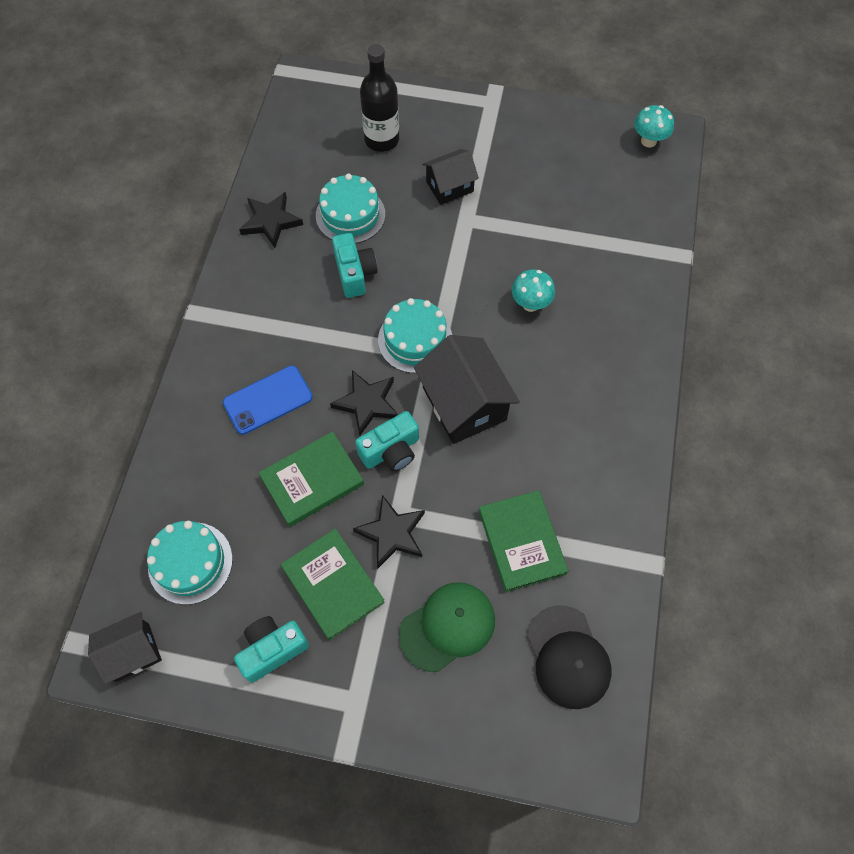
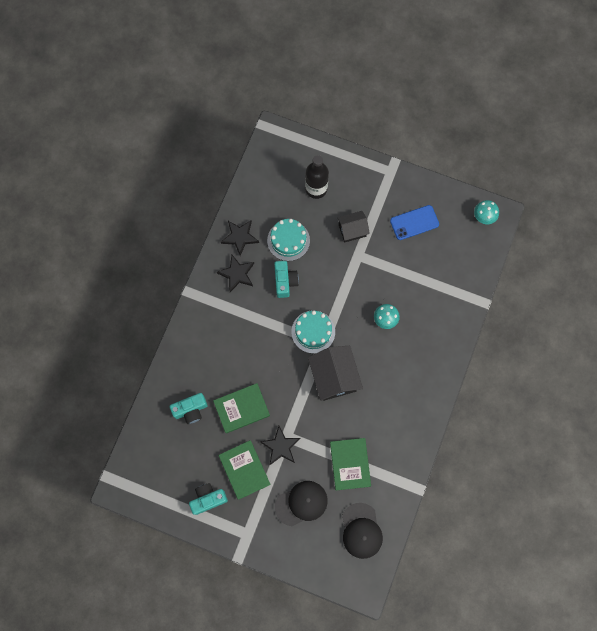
camera: 10 degrees right, 10 degrees up
(132, 652) = (136, 487): black house -> none
(190, 563) = (170, 444): turquoise cake -> none
(268, 400) = (223, 355): blue phone -> blue phone (414, 222)
(367, 403) = (279, 367): black star -> black star (237, 274)
(391, 451) = (288, 398): turquoise camera -> turquoise camera (191, 410)
(447, 626) = (301, 503): green cap -> black cap

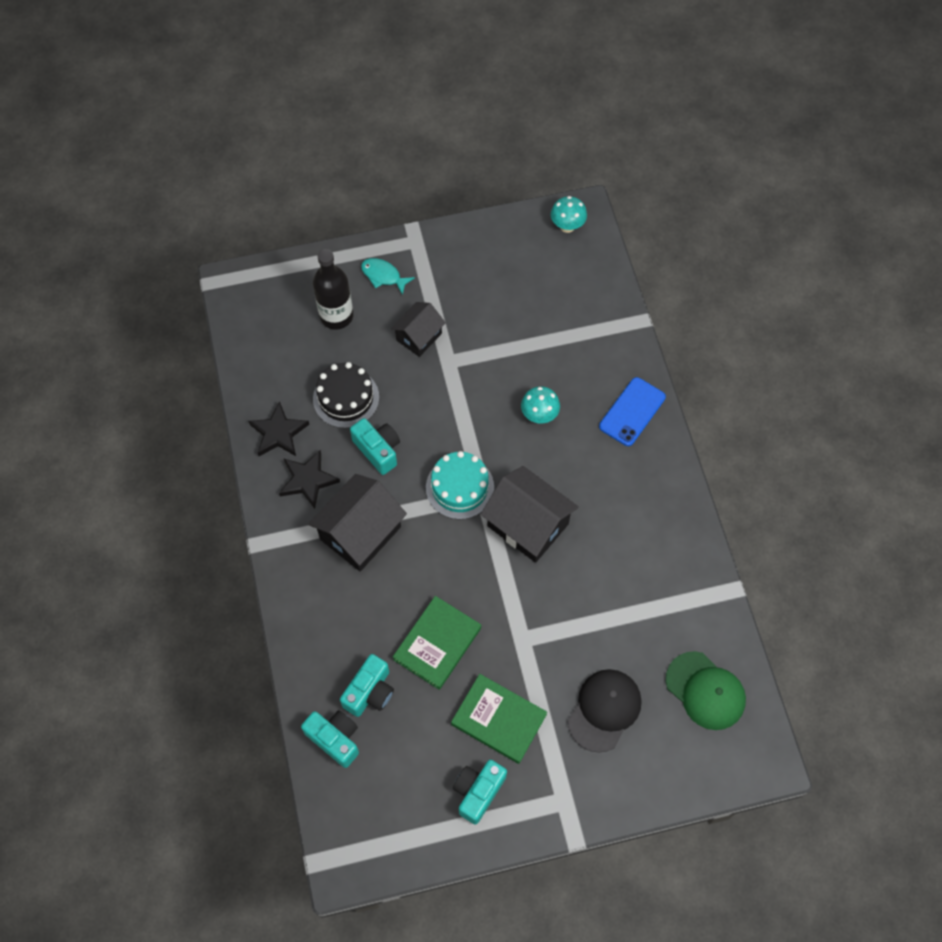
camera: 35 degrees left, 10 degrees down
(157, 422) = (335, 739): none -> turquoise camera
(244, 321) = (360, 533): none -> black house
(280, 446) = (524, 657): black star -> none
(288, 240) = (346, 398): turquoise cake -> black cake
(350, 464) = (628, 618): green book -> none
(358, 181) = (383, 276): none -> turquoise fish
(361, 531) = (705, 691): black cap -> green cap
(414, 222) = (489, 282): blue phone -> blue phone (632, 412)

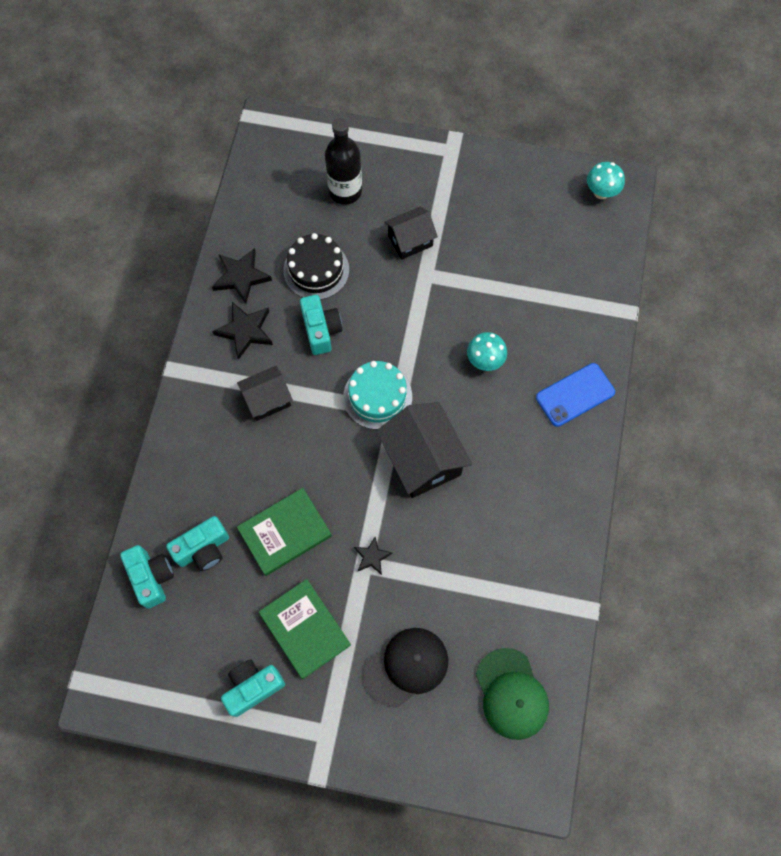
camera: 25 degrees right, 5 degrees up
(360, 533) = (267, 399): black house -> black house, size x0.61
(383, 276) = (406, 171): turquoise fish -> none
(526, 629) = (372, 557): none -> black star

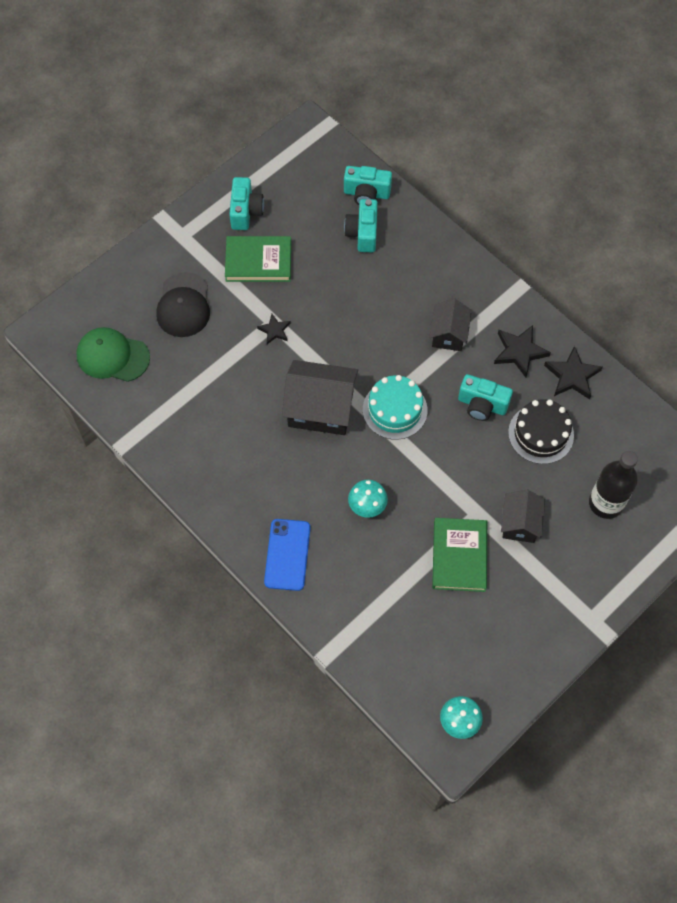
camera: 125 degrees right, 5 degrees down
(285, 532) = (335, 287): green book -> green book (459, 556)

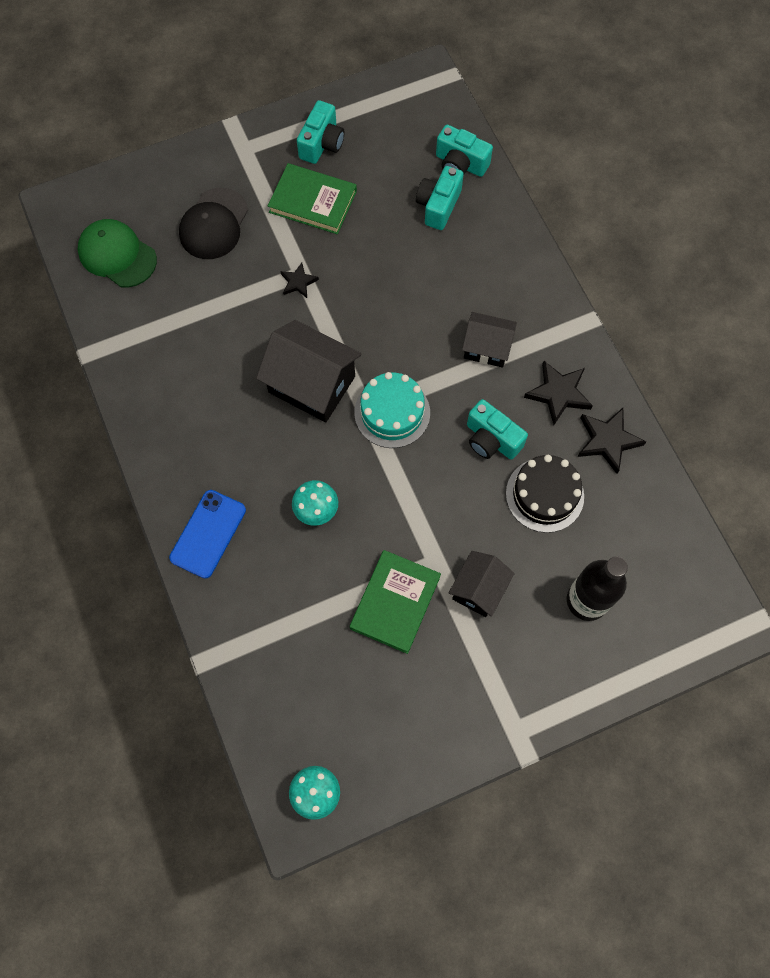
camera: 20 degrees right, 5 degrees up
(448, 334) = (487, 348): black house -> black house turned 75 degrees clockwise

